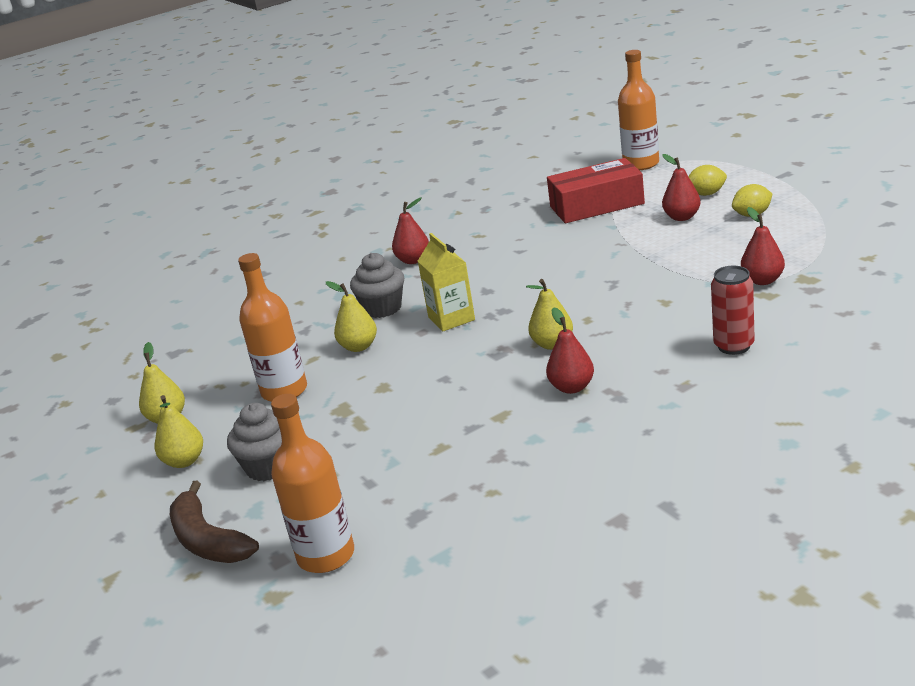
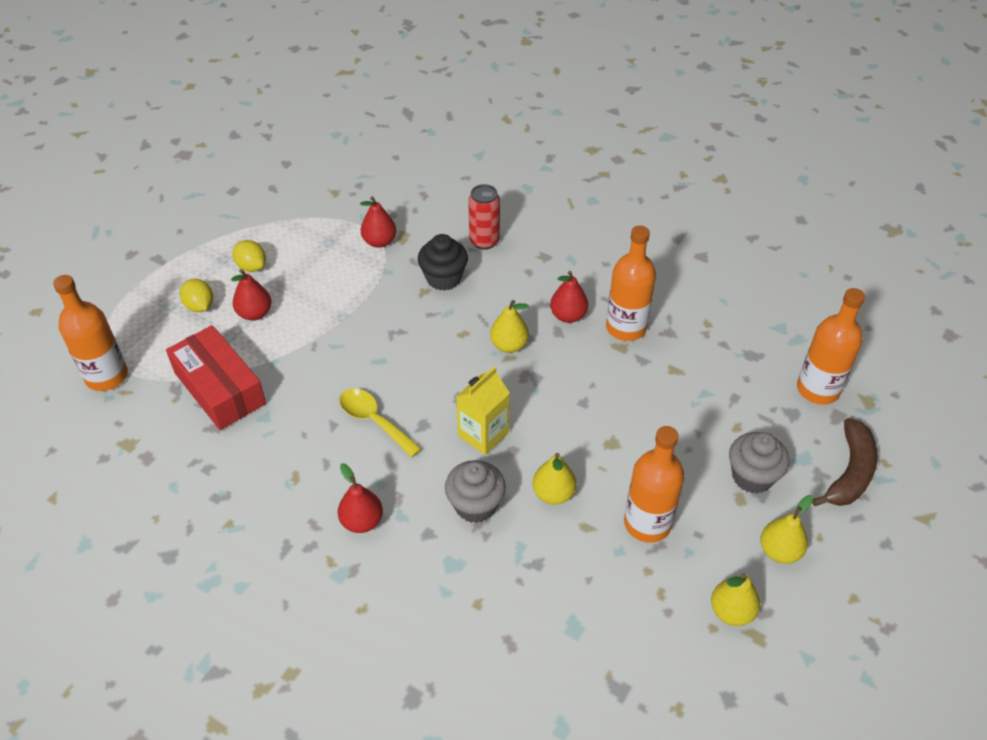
camera: 120 degrees left, 20 degrees up
(509, 268) = (374, 421): none -> yellow spoon
(527, 425) = (626, 328): none -> orange bottle
(680, 314) = (443, 278): none -> black cupcake

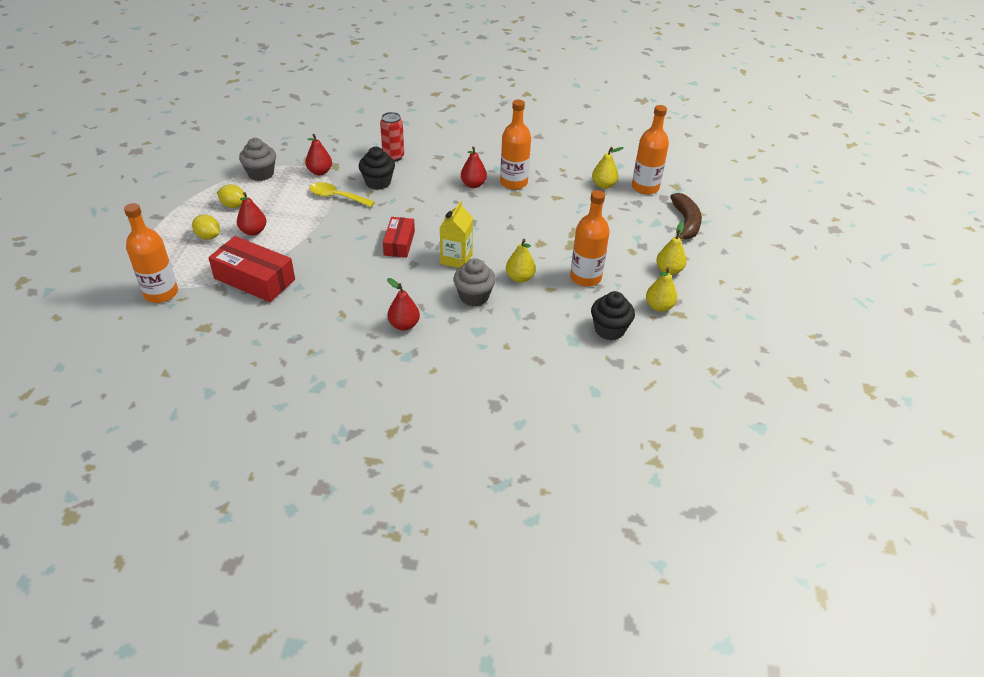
camera: 25 degrees left, 5 degrees down
(374, 421) = (378, 270): yellow spoon -> yellow spoon (337, 197)
(421, 385) = (399, 243): none -> red box
(509, 345) = (444, 208): yellow pear -> yellow pear (603, 185)
(636, 627) = (609, 330): none -> black cupcake
(752, 476) = (632, 239): grey cupcake -> grey cupcake (261, 174)

